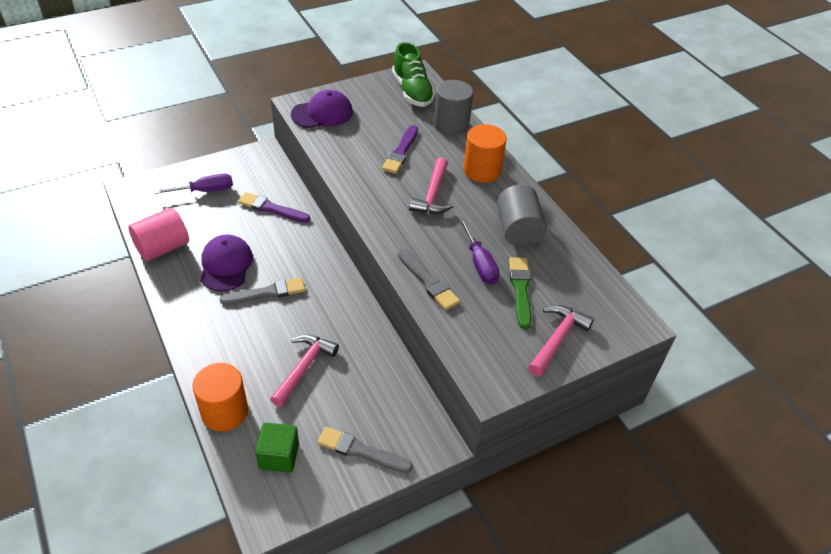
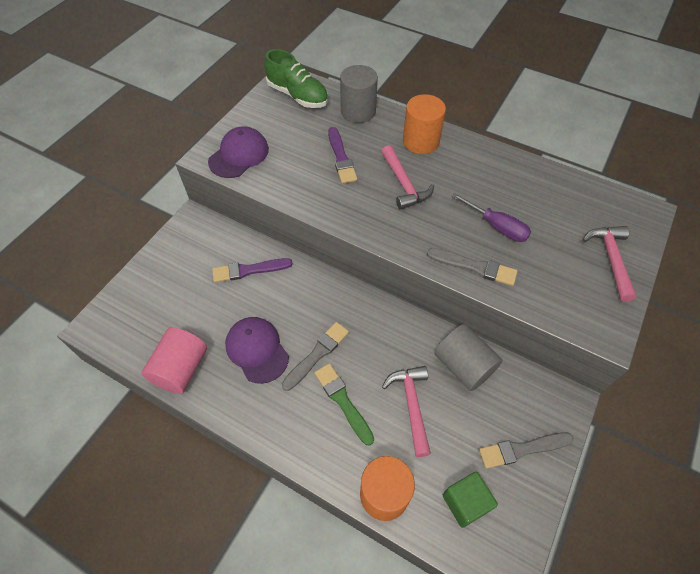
camera: 30 degrees left, 10 degrees up
(205, 190) = (171, 287): purple screwdriver -> none
(518, 230) = (496, 180): grey cylinder -> grey cylinder (463, 366)
(520, 290) = (547, 232): green brush -> green brush (343, 401)

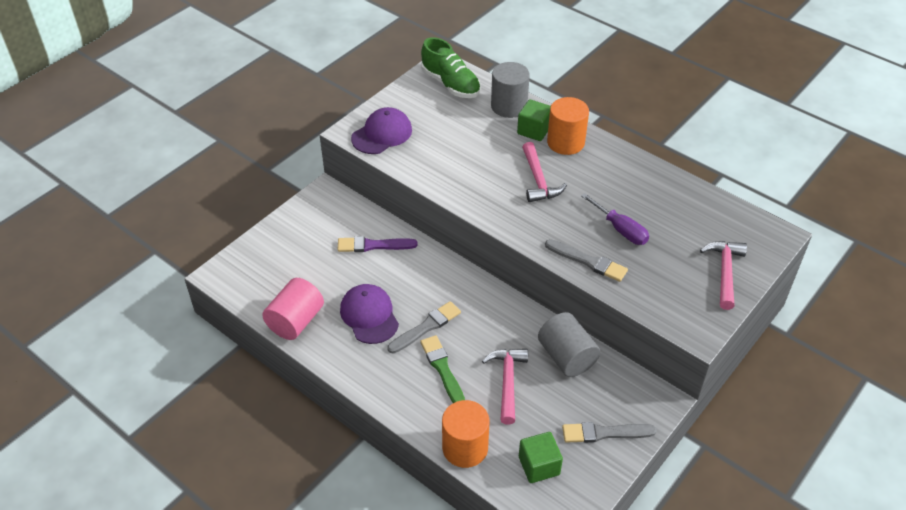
camera: 10 degrees right, 10 degrees down
(341, 158) = (482, 148): purple brush -> none
(387, 133) = (534, 130): none -> green cube

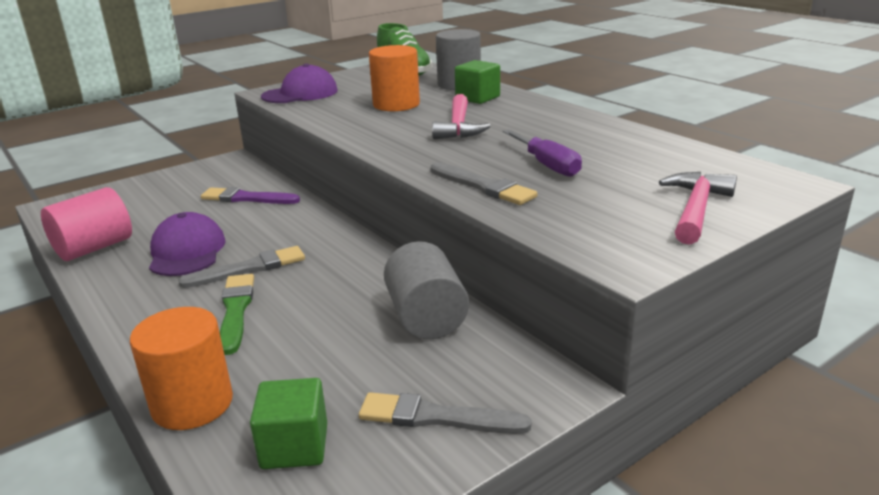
camera: 15 degrees right, 20 degrees down
(507, 382) = (318, 334): pink hammer -> none
(565, 142) = (511, 106): orange cylinder -> orange cylinder (396, 104)

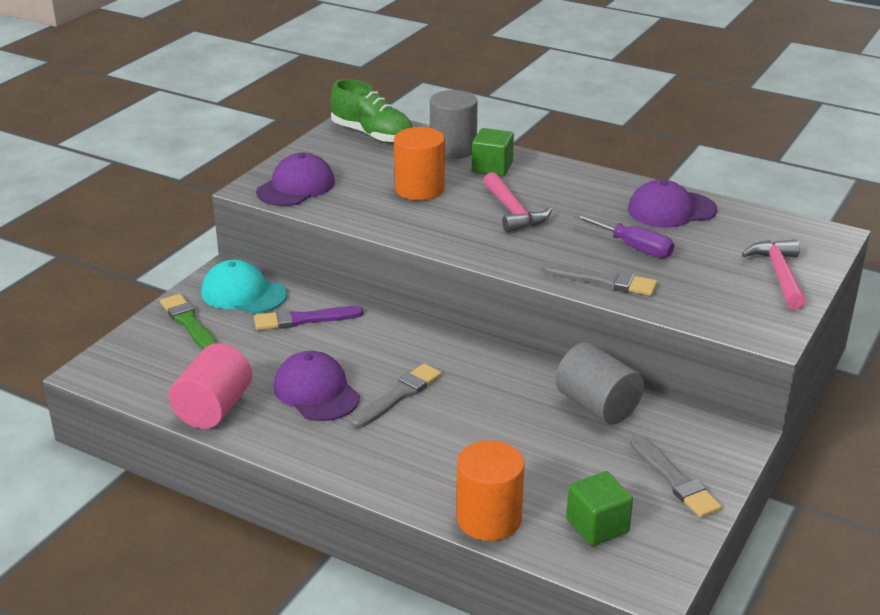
camera: 25 degrees left, 5 degrees up
(226, 174) = (243, 293): none -> turquoise cap
(236, 310) = (433, 437): green brush -> green brush (189, 323)
(437, 417) = (674, 480): grey brush -> grey brush turned 105 degrees counterclockwise
(620, 143) = (671, 210): none -> purple cap

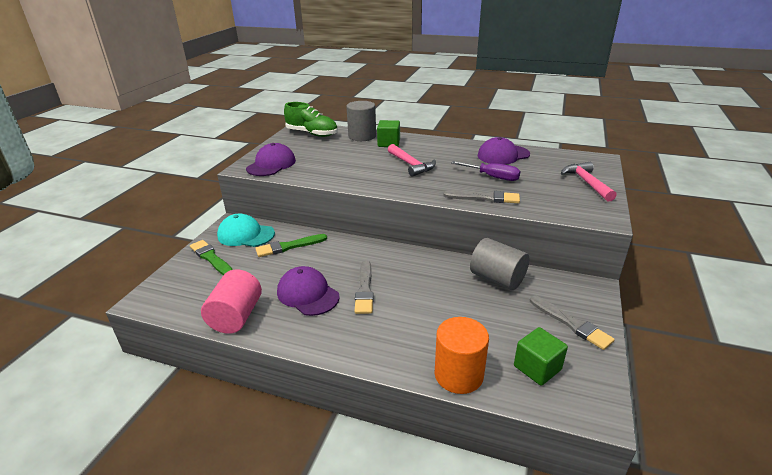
camera: 10 degrees left, 0 degrees up
(304, 319) = (289, 246): purple brush -> green brush
(398, 396) = (364, 289): grey brush -> grey brush turned 150 degrees clockwise
(419, 189) = (349, 158): orange cylinder -> none

